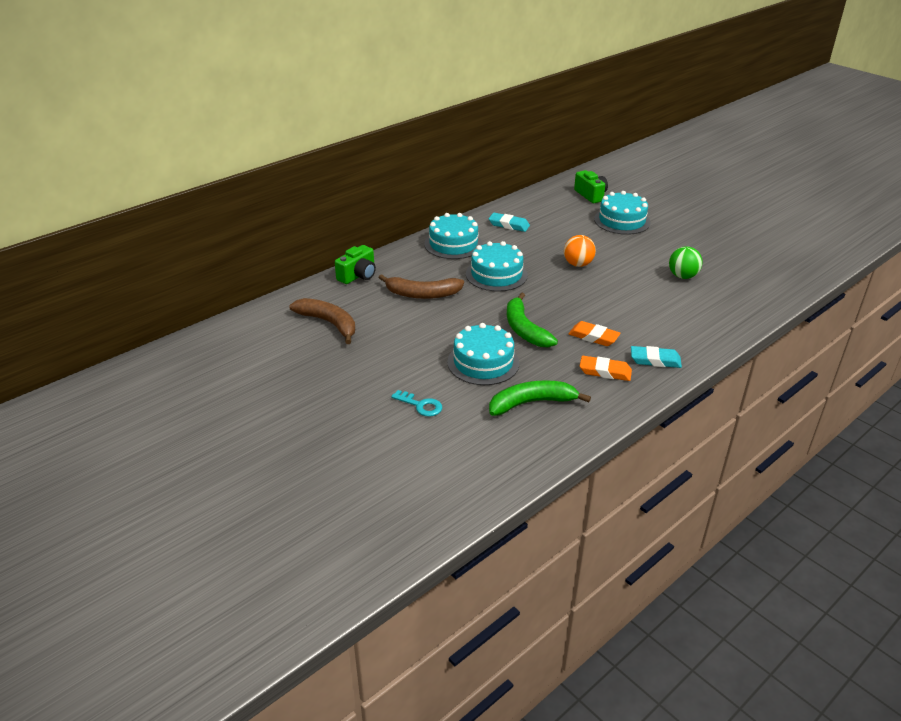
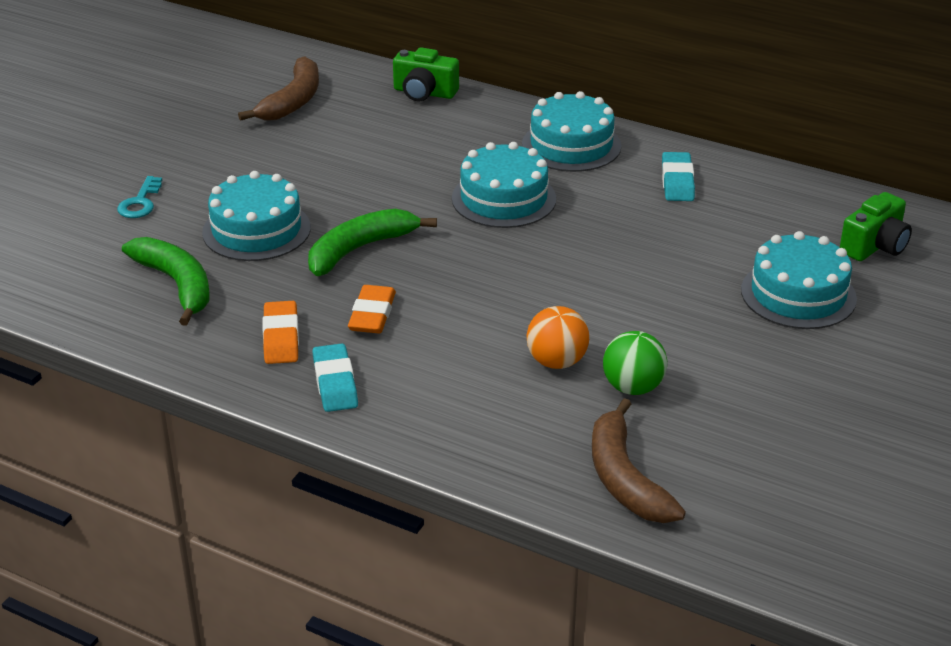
camera: 70 degrees right, 0 degrees up
(422, 294) = (406, 150): brown banana -> brown banana (625, 479)
(578, 264) = (593, 268): orange ball -> orange ball (556, 362)

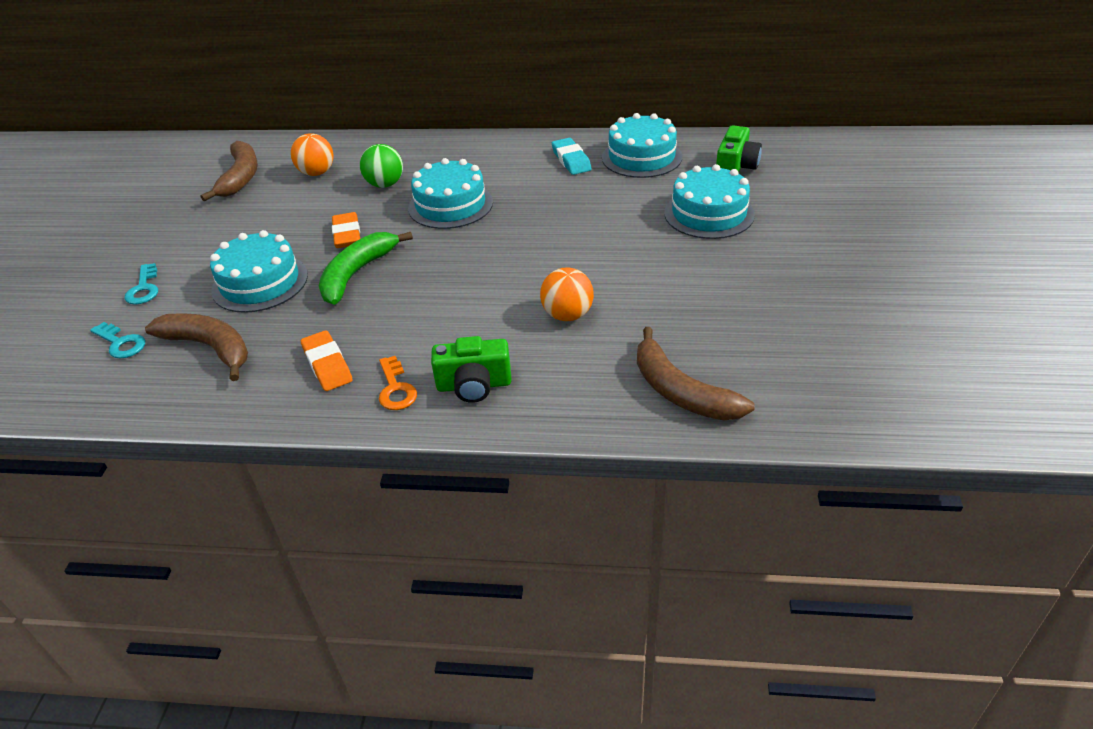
camera: 20 degrees left, 5 degrees up
(96, 254) = (121, 343): none -> turquoise key
(177, 284) = (210, 347): green banana -> brown banana
(335, 383) = (396, 389): turquoise eraser -> orange key
(372, 314) = (396, 322): orange eraser -> orange eraser (347, 234)
(377, 118) = (317, 173): none -> orange ball
(424, 93) = (344, 146): green camera -> green camera (474, 385)
(571, 145) = (478, 155): turquoise cake -> turquoise cake (641, 157)
(633, 387) = (638, 317): green ball -> green ball (385, 184)

